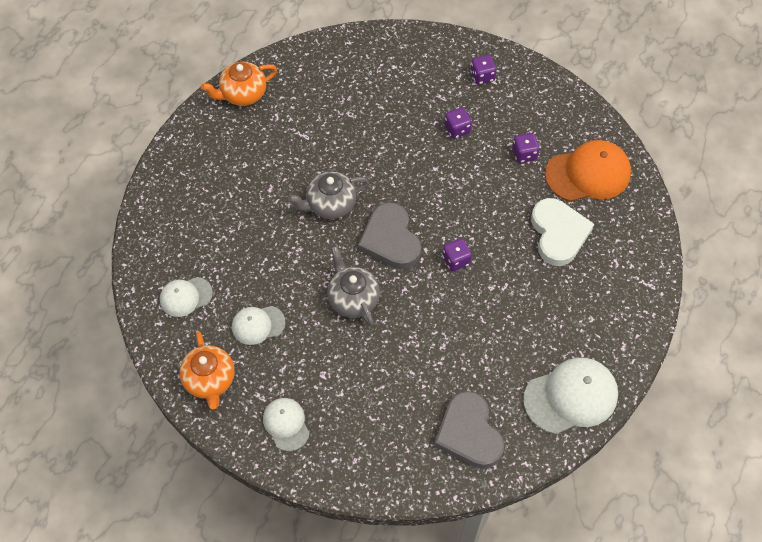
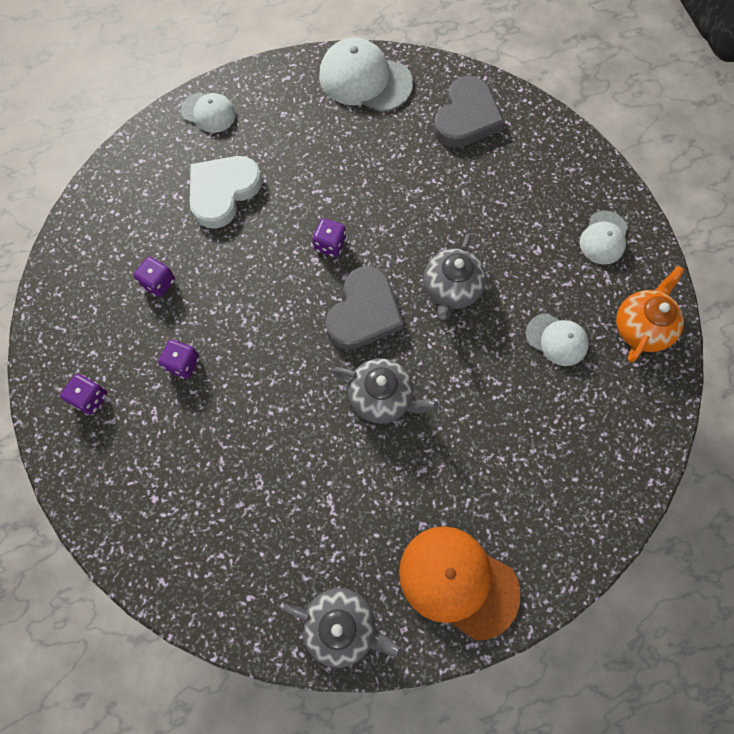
camera: 135 degrees left, 10 degrees up
(185, 297) = (603, 426): white cap -> white cap (208, 112)
(243, 94) = (342, 625): orange teapot -> grey teapot
(588, 173) = (133, 217): orange cap -> orange cap (458, 581)

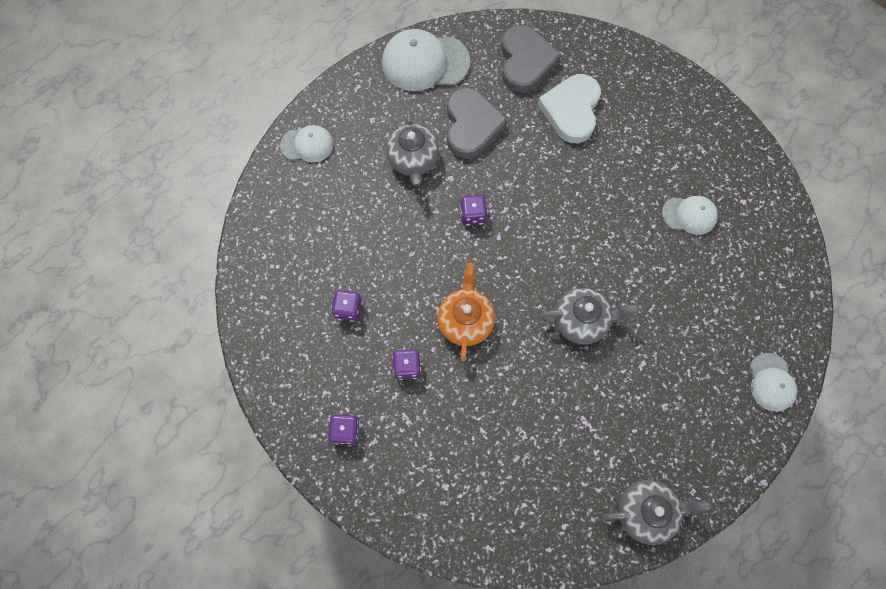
camera: 25 degrees left, 0 degrees up
(223, 192) = (359, 209): white heart -> white heart (571, 110)
(364, 312) = (530, 259): grey heart -> grey heart (471, 126)
(451, 289) = (589, 210): grey teapot -> grey teapot (413, 160)
(458, 581) = (713, 436): orange cap -> none
(603, 238) = (683, 118): white cap -> white cap (771, 382)
(641, 327) = (746, 177): orange teapot -> orange teapot (465, 321)

